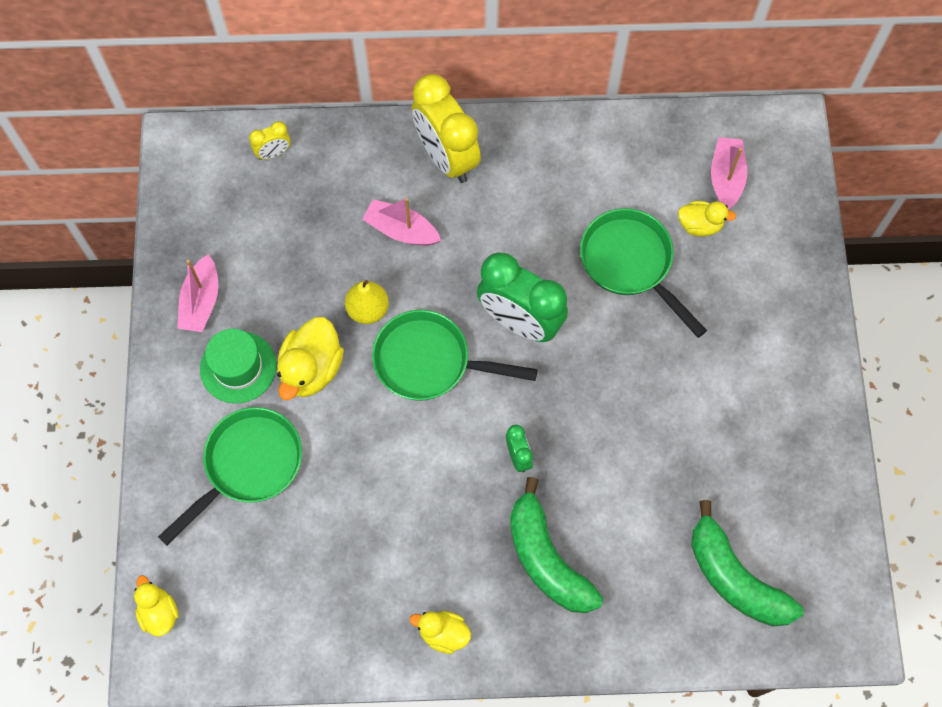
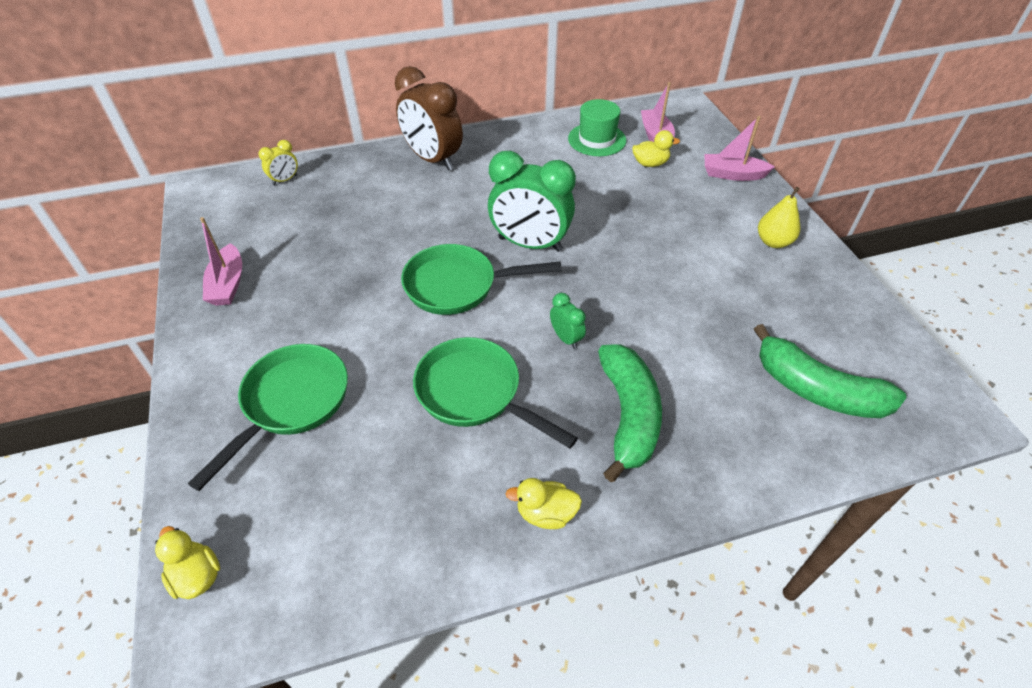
camera: 15 degrees left, 20 degrees down
(238, 367) = (270, 325): green hat -> green hat (597, 139)
(311, 369) = (345, 312): yellow duck -> none
(368, 309) = (390, 261): yellow pear -> yellow pear (773, 242)
(401, 230) = (407, 206): pink boat -> pink boat (732, 174)
(446, 157) = (433, 159): yellow clock -> brown clock
(546, 558) = (628, 415): green banana -> green banana turned 135 degrees counterclockwise
(630, 264) = (607, 193): green pan -> green pan (475, 393)

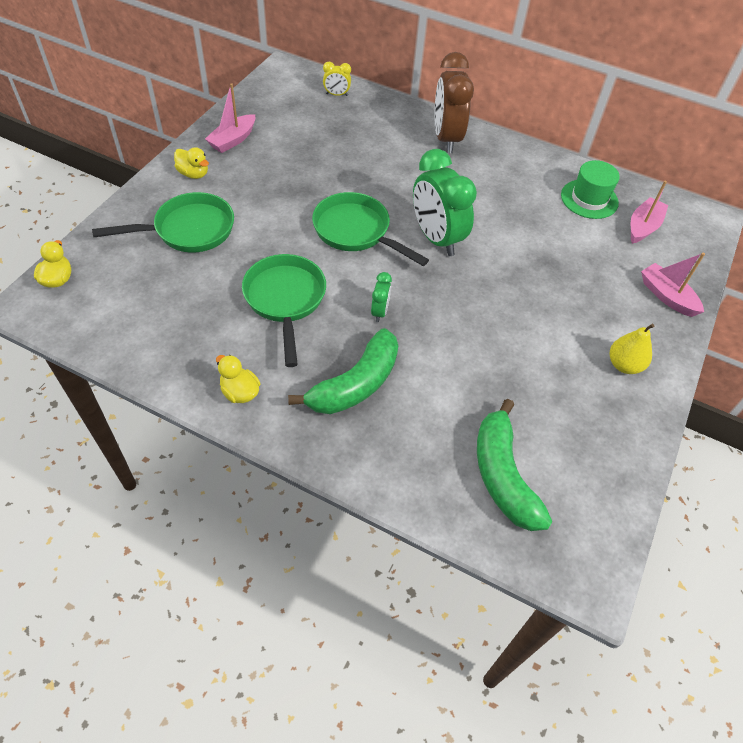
camera: 40 degrees right, 5 degrees up
(650, 163) = (607, 243): yellow duck -> yellow duck (193, 174)

